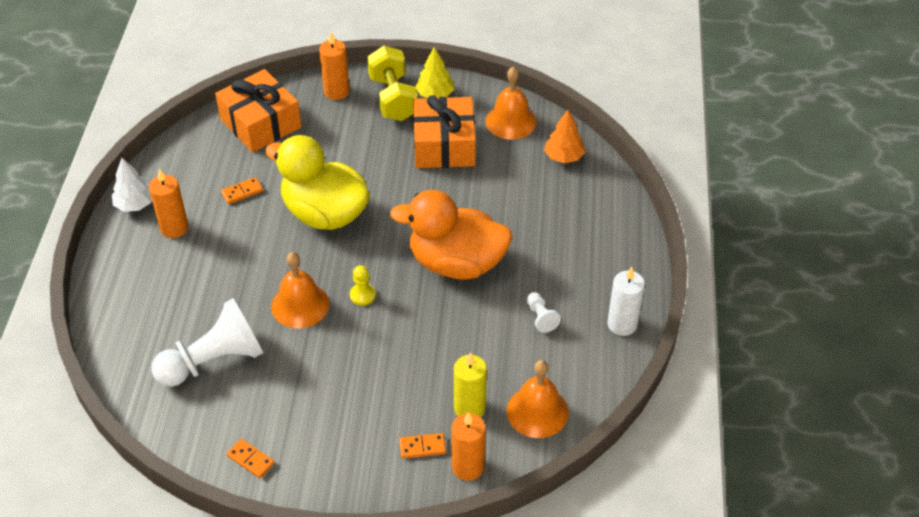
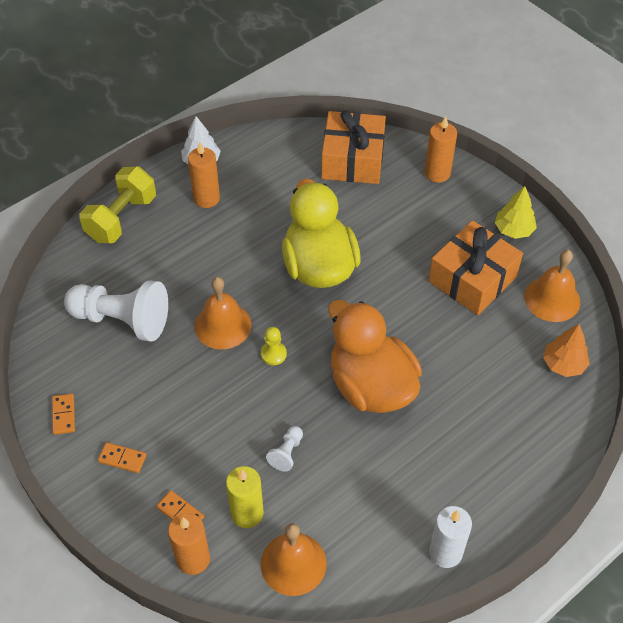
camera: 45 degrees right, 5 degrees up
(242, 192) = (280, 205): orange domino -> orange domino (122, 458)
(393, 98) = (475, 210): yellow dumbbell -> yellow dumbbell (122, 218)
(541, 317) = (385, 487): white pawn -> white pawn (287, 453)

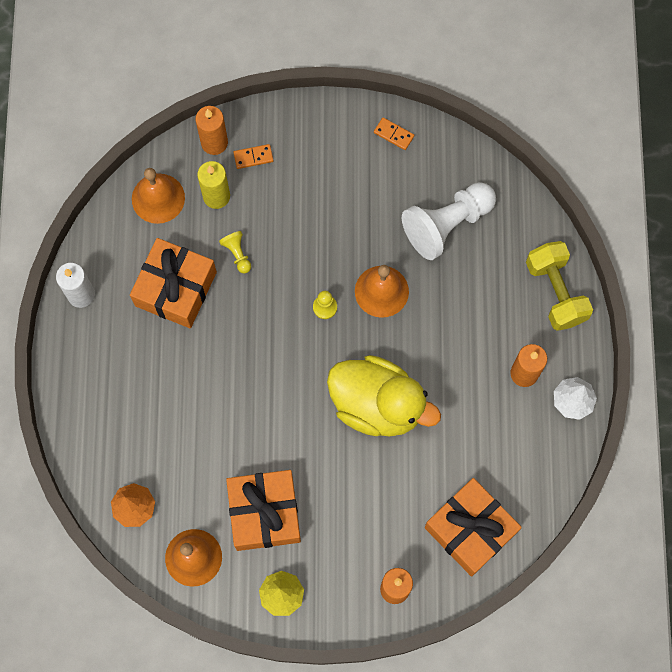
camera: 130 degrees right, 20 degrees up
(122, 458) = (325, 149): orange domino -> none
(287, 453) = (237, 254): white pawn -> yellow pawn
(364, 477) = (175, 289): none -> orange gift
(371, 386) = (239, 353): orange duck -> none

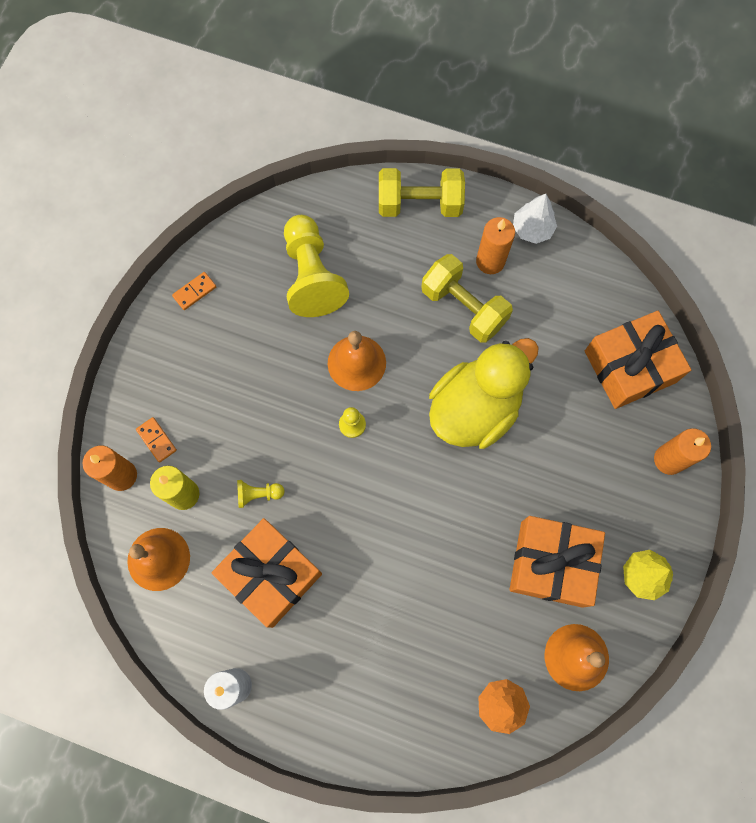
camera: 70 degrees left, 0 degrees up
(253, 157) = (157, 440): orange domino -> orange domino turned 45 degrees counterclockwise
(447, 224) = (312, 276): white pawn -> yellow pawn
(469, 364) = (463, 307): none -> yellow dumbbell

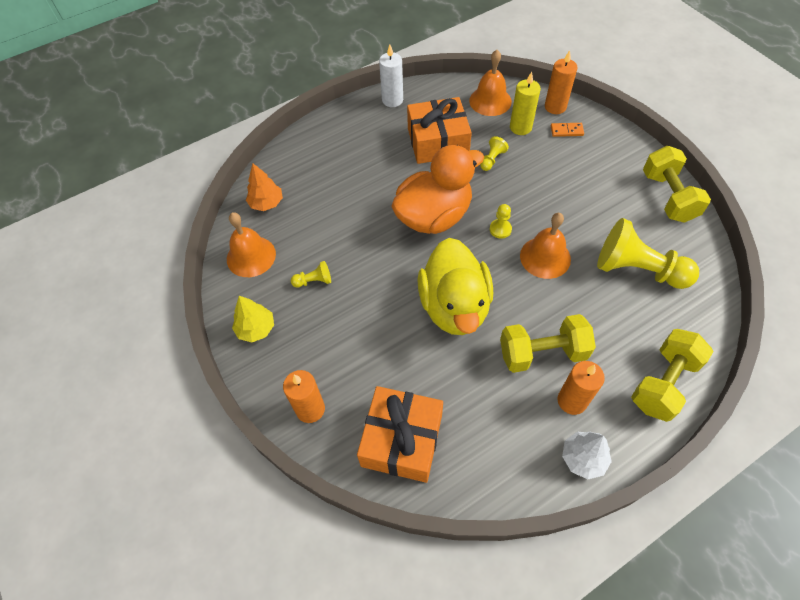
camera: 130 degrees right, 15 degrees down
(194, 292) = (668, 197): orange domino -> yellow dumbbell
(383, 502) = (434, 216): none -> orange duck
(551, 563) = (314, 281): orange gift -> yellow pawn

